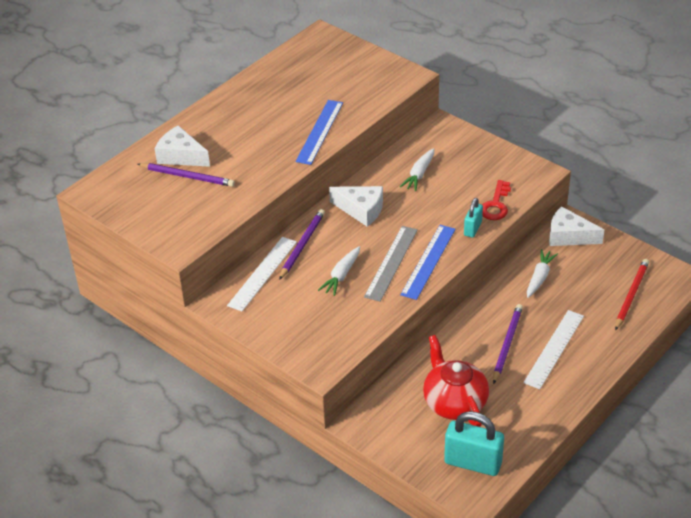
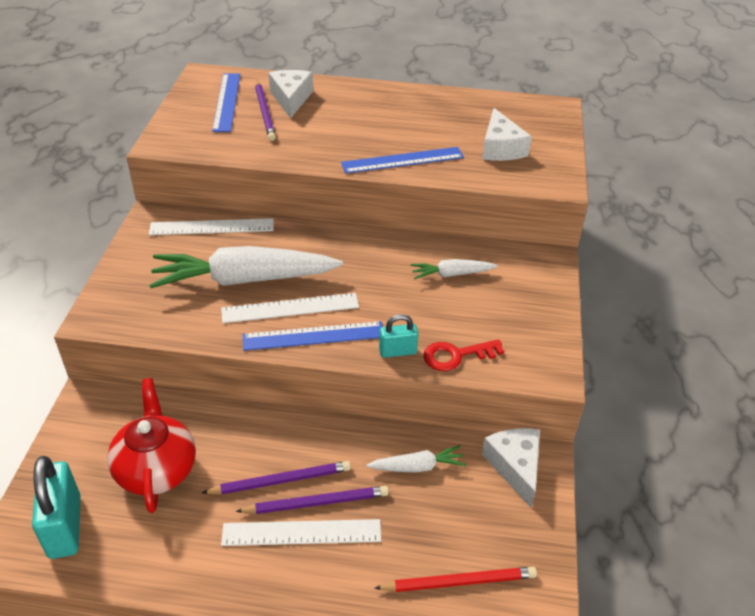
camera: 55 degrees right, 0 degrees up
(149, 192) = (227, 101): none -> blue ruler
(302, 245) = (271, 236): purple pencil -> purple pencil (316, 502)
(341, 275) = (245, 279): white carrot -> white carrot, size x2.14
(361, 210) = (357, 255): white cheese -> white cheese (500, 148)
(391, 263) = (290, 308): grey ruler -> white ruler
(454, 402) = (156, 469): red teapot -> red teapot turned 45 degrees counterclockwise

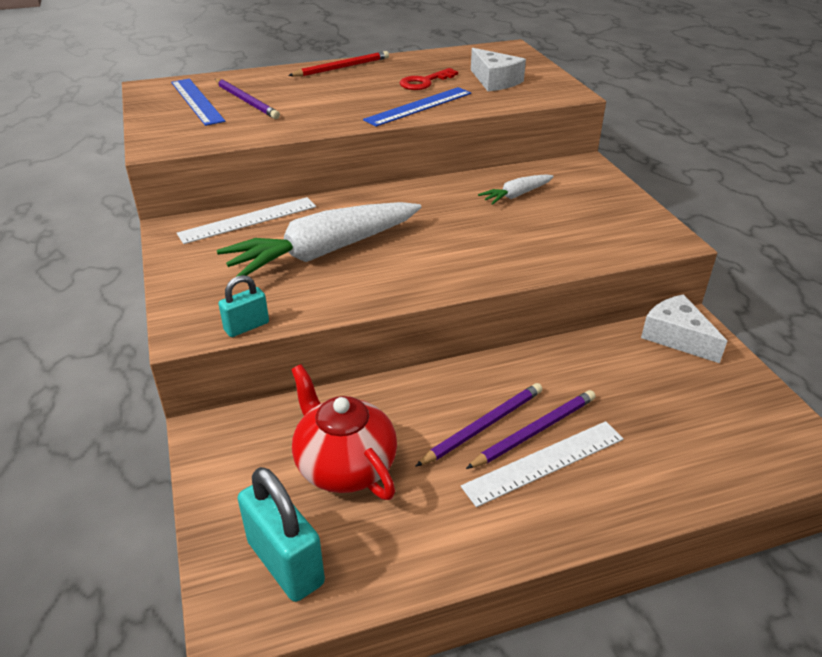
camera: 25 degrees left, 5 degrees down
(290, 308) = (393, 261): white ruler -> none
(291, 99) = (262, 87): white cheese -> none
(313, 336) = (438, 276): blue ruler -> none
(397, 351) = (528, 264): turquoise padlock -> turquoise padlock (246, 327)
(417, 467) = (596, 367): white carrot -> none
(456, 355) = (582, 251): red key -> red key (424, 82)
(459, 582) = (719, 443): red pencil -> red pencil (342, 67)

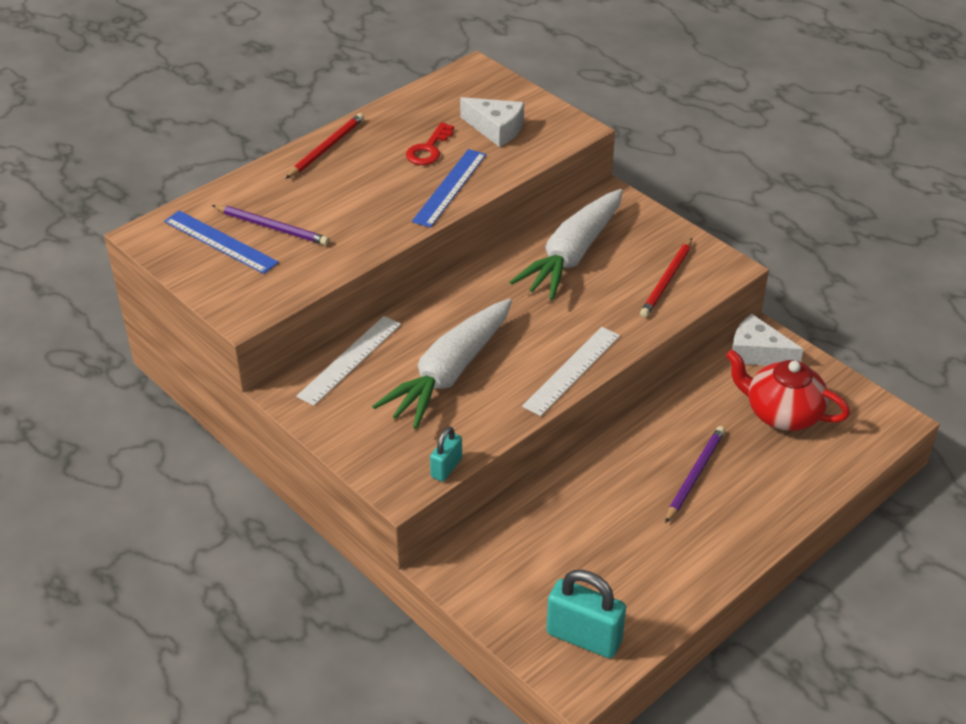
camera: 25 degrees left, 5 degrees up
(344, 465) = (573, 554): red teapot -> red teapot (782, 413)
(483, 426) = (654, 484): purple pencil -> none
(516, 195) = (573, 254): white carrot -> white carrot, size x2.14
(544, 462) = (715, 497): white ruler -> white ruler (572, 370)
(597, 235) = (667, 280): none -> red pencil

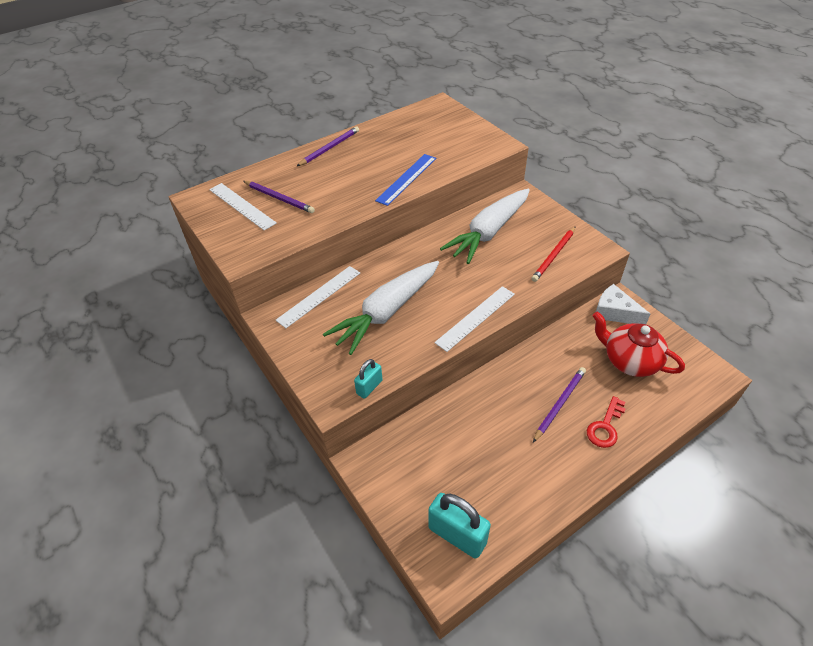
camera: 10 degrees right, 5 degrees up
(220, 242) = (242, 206): blue ruler -> white ruler
(326, 148) = (330, 148): red pencil -> purple pencil
(429, 149) = (398, 152): red key -> red key (605, 426)
(496, 129) = (446, 142): white cheese -> none

